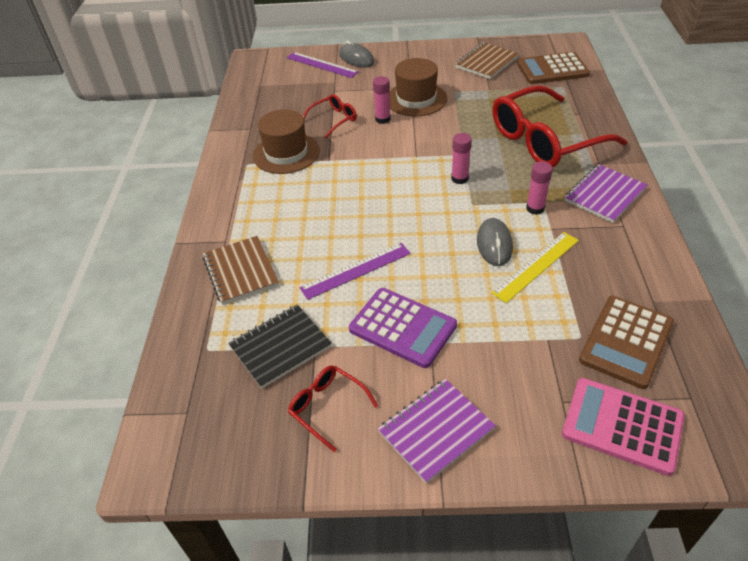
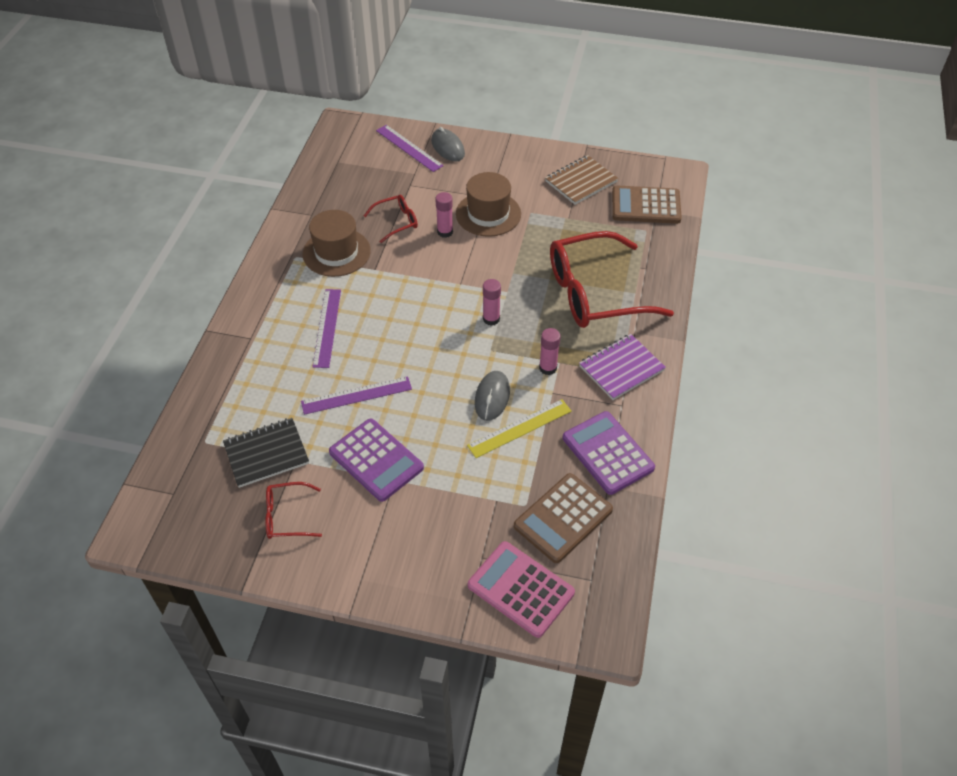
camera: 10 degrees right, 5 degrees up
(241, 271) = (255, 373): brown notebook -> none
(301, 216) = (327, 327): none -> purple ruler
(327, 407) = (287, 516): red glasses -> red glasses turned 60 degrees counterclockwise
(436, 431) = (367, 557): purple notebook -> none
(635, 270) = (607, 453): none -> purple calculator

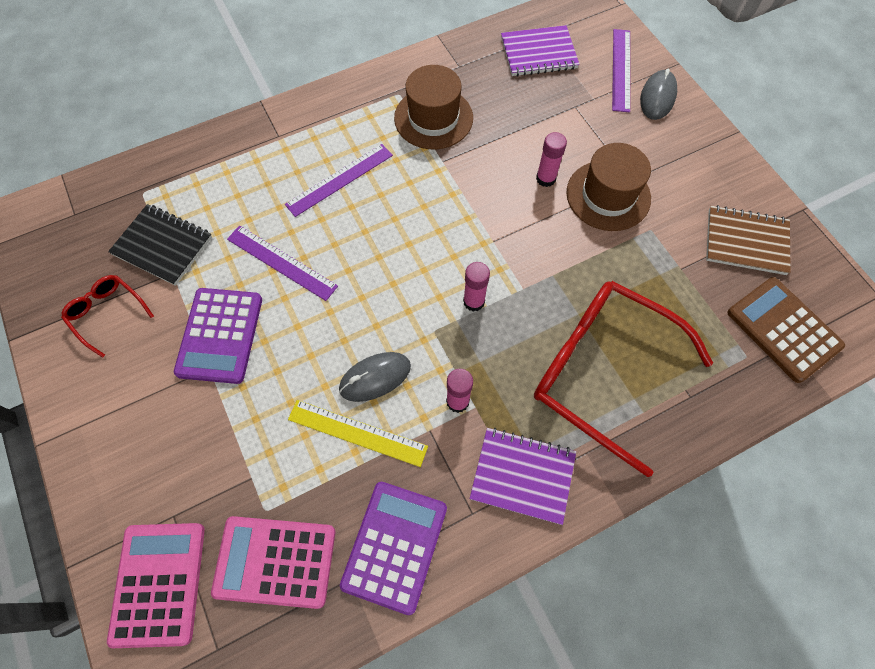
camera: 50 degrees right, 15 degrees up
(350, 173) = (538, 53): none -> purple notebook
(396, 222) = (517, 132): red glasses -> none
(563, 518) = (275, 561): brown calculator -> pink calculator

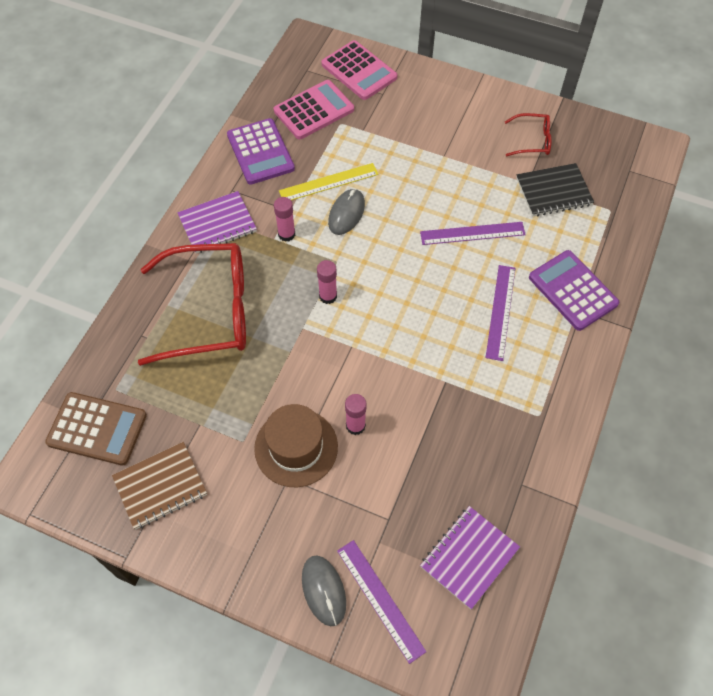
camera: 140 degrees right, 5 degrees down
(220, 335) = (458, 173): purple calculator -> purple calculator (572, 290)
(433, 118) = (489, 414): brown hat -> none

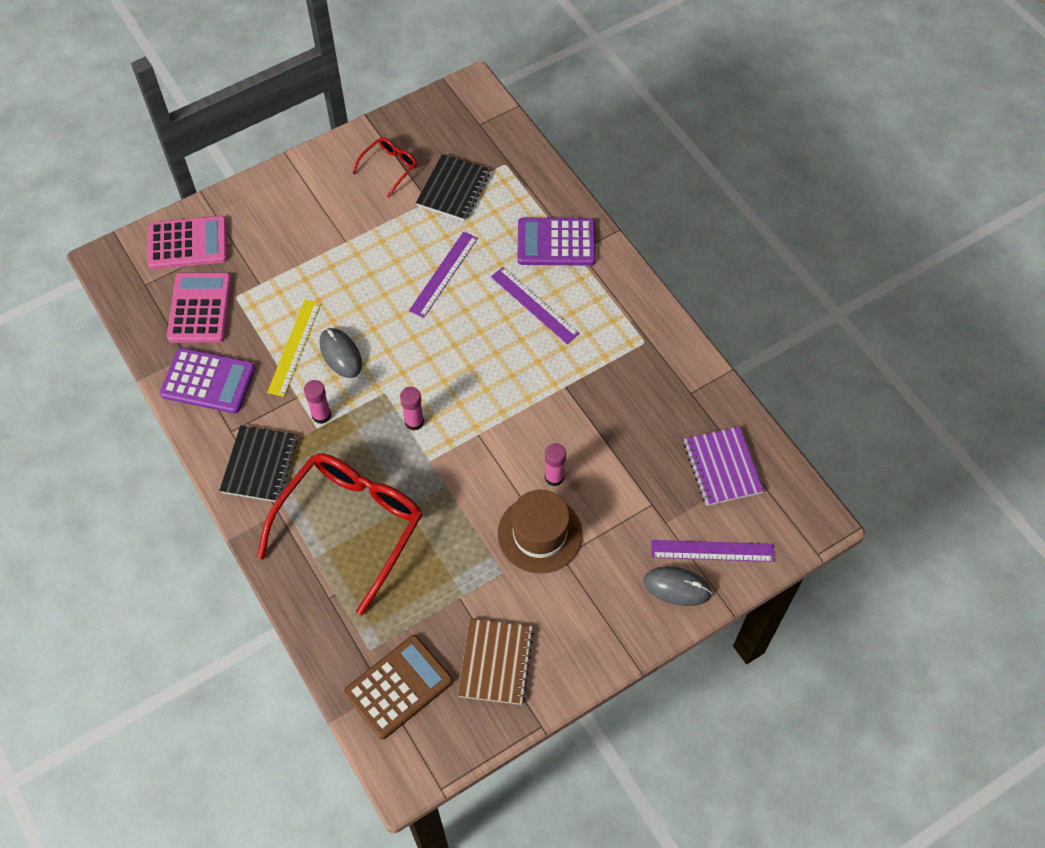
camera: 55 degrees left, 0 degrees up
(217, 224) = (259, 465): purple notebook -> black notebook

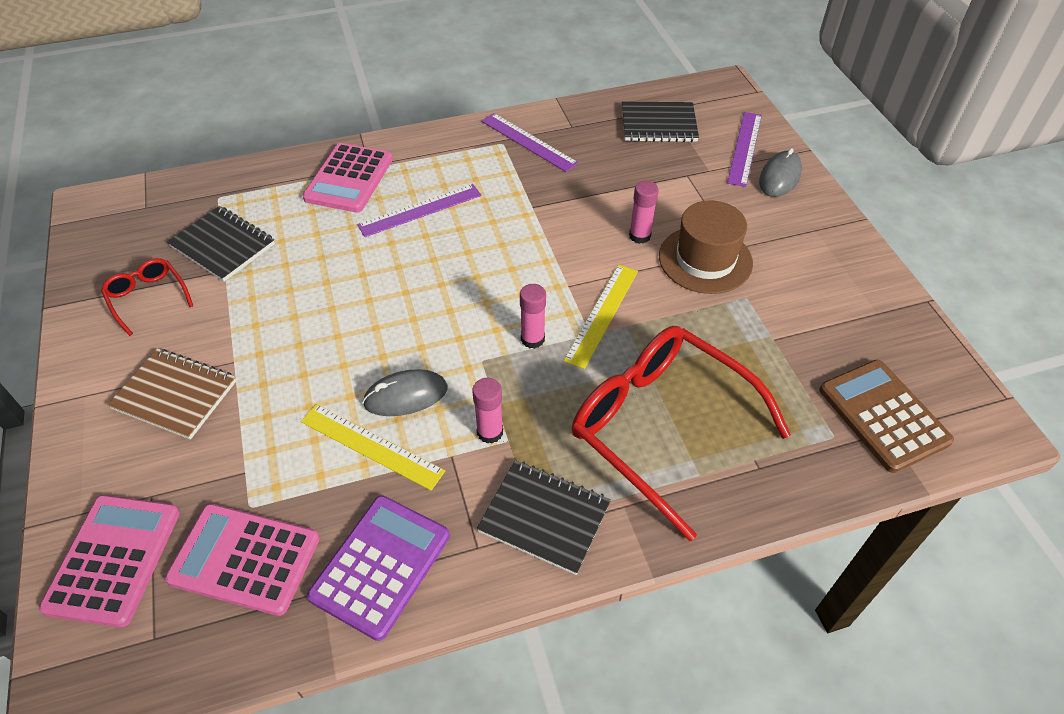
camera: 75 degrees left, 10 degrees down
(443, 274) = (338, 276): purple ruler -> purple ruler (528, 142)
(453, 465) = (602, 314): none -> yellow ruler
(495, 662) = (854, 323): brown notebook -> brown notebook (175, 395)
(556, 243) = (349, 179): purple calculator -> pink calculator
(722, 467) = (658, 124): purple notebook -> black notebook

